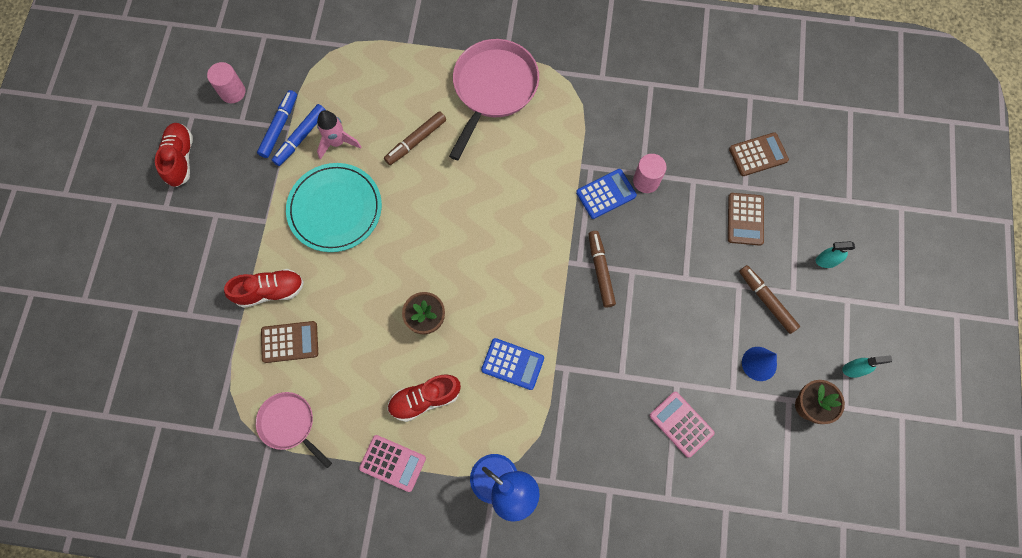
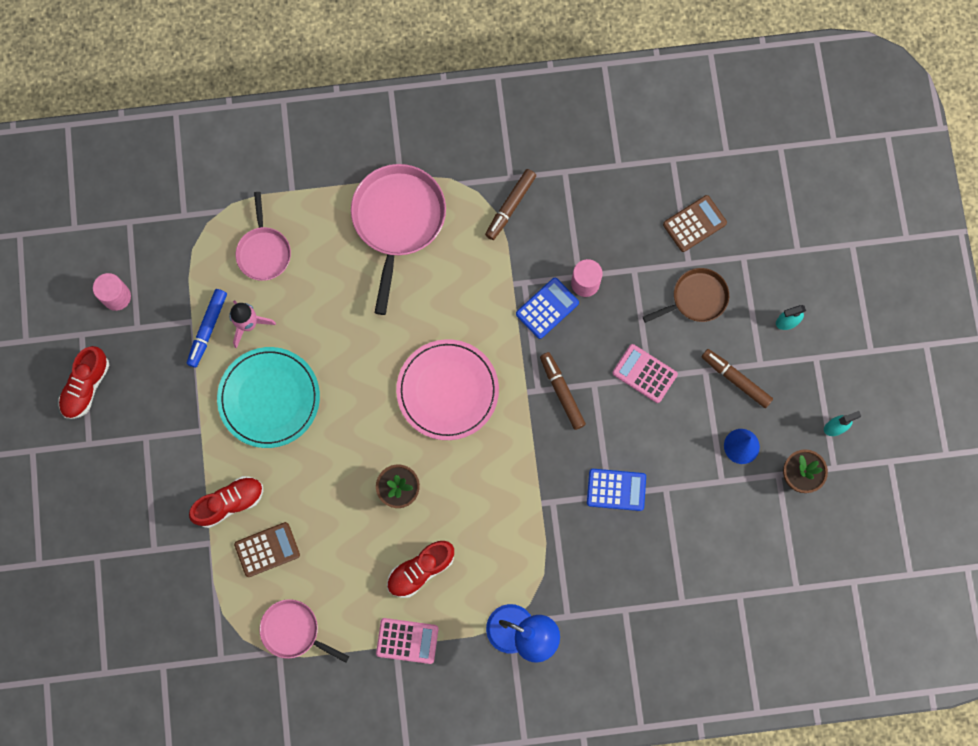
camera: 15 degrees left, 5 degrees up
(180, 159) = (86, 386): red shoe -> red shoe turned 135 degrees counterclockwise
(279, 127) = (180, 323): blue marker -> none
(370, 86) = (264, 252): none -> pink pan
(416, 141) = (332, 301): brown marker -> brown marker (510, 206)
(496, 243) = (447, 390): none -> pink plate
(512, 364) = (498, 511): blue calculator -> blue calculator (616, 490)
(681, 424) = (678, 527): pink calculator -> pink calculator (644, 373)
(745, 219) = (696, 298): brown calculator -> brown pan

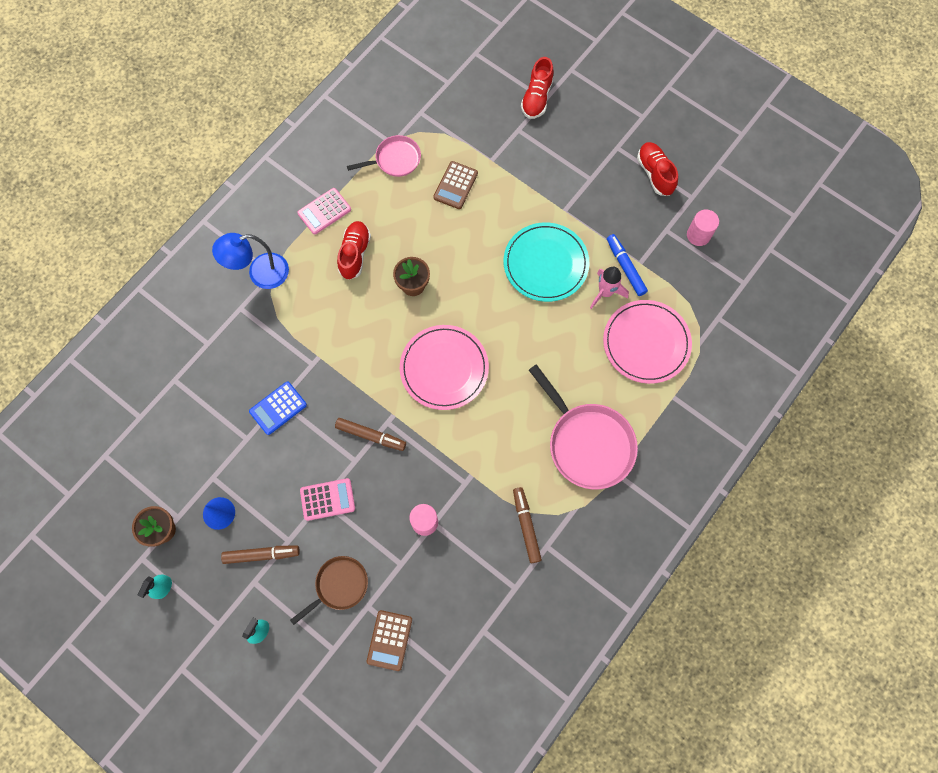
camera: 135 degrees right, 5 degrees down
(229, 503) = (504, 189): red shoe -> red shoe (537, 98)
(264, 252) = (646, 343): pink pan -> pink plate
(547, 308) = (433, 480): blue calculator -> none
(696, 298) = (339, 586): brown pan -> brown pan turned 150 degrees counterclockwise

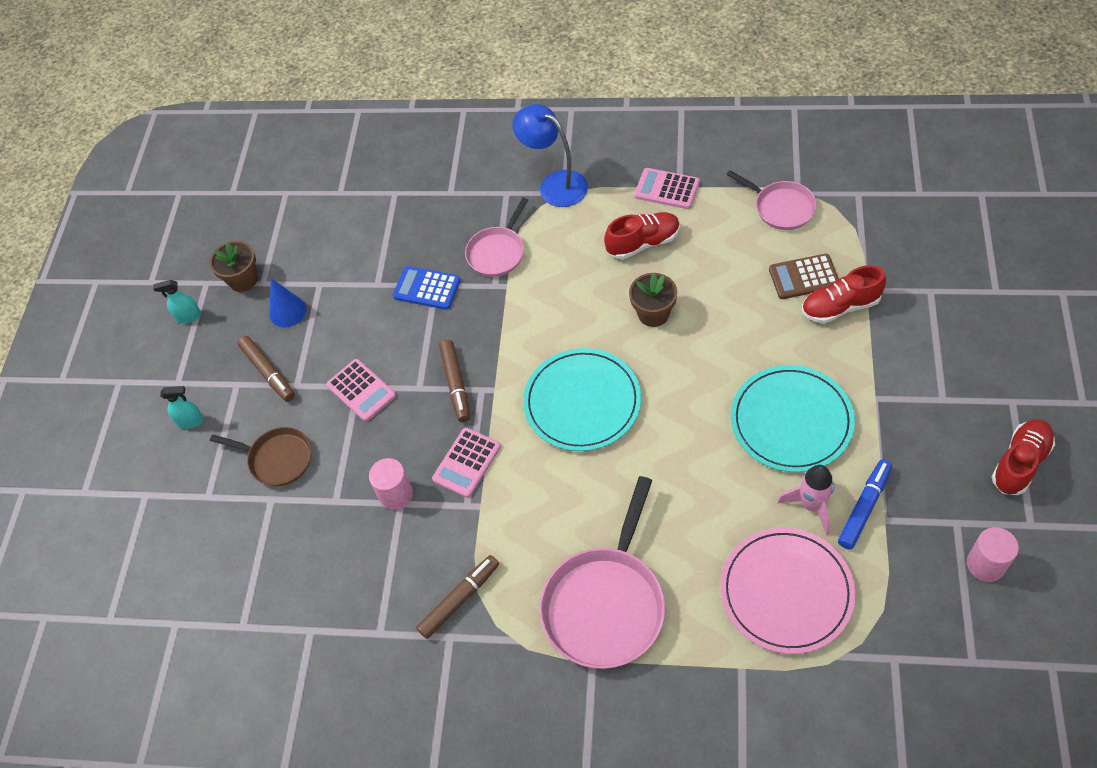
camera: 65 degrees right, 15 degrees down
(286, 345) = (497, 252): none -> pink pan
(389, 640) = (247, 542): brown calculator -> none
(435, 464) = (467, 463): none -> pink calculator
(444, 368) = (582, 402): pink plate -> turquoise plate
(537, 98) = (989, 282): red shoe -> red shoe (840, 306)

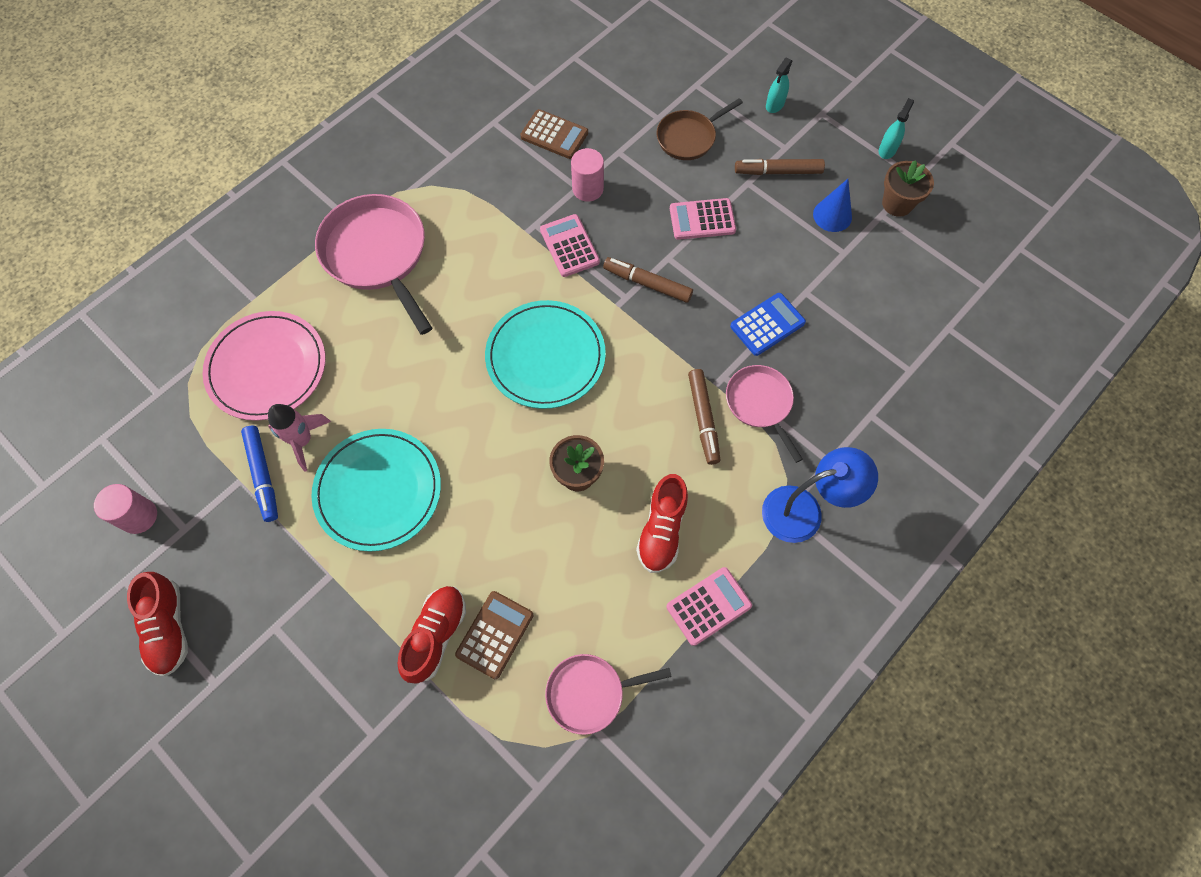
camera: 120 degrees right, 10 degrees up
(355, 567) = (554, 135): none -> brown calculator
(459, 599) = (470, 177): brown marker -> brown marker (703, 419)

